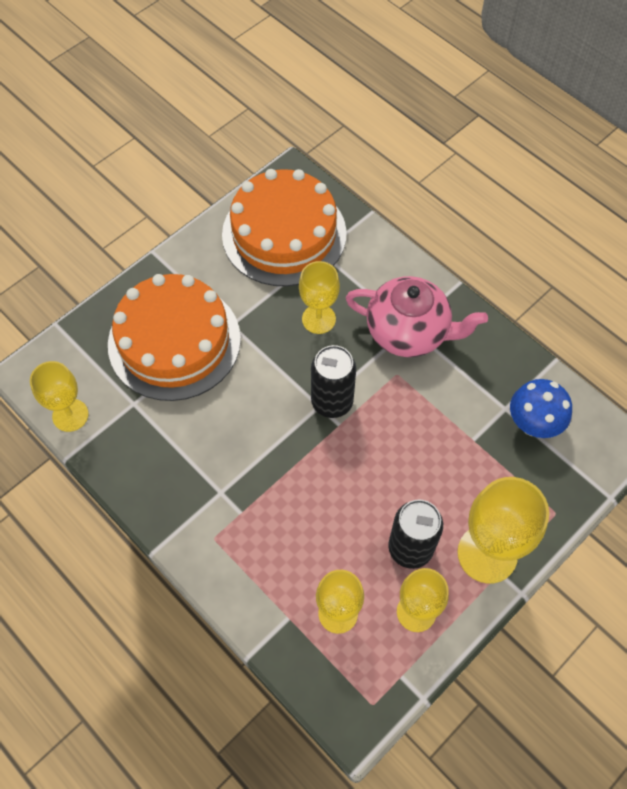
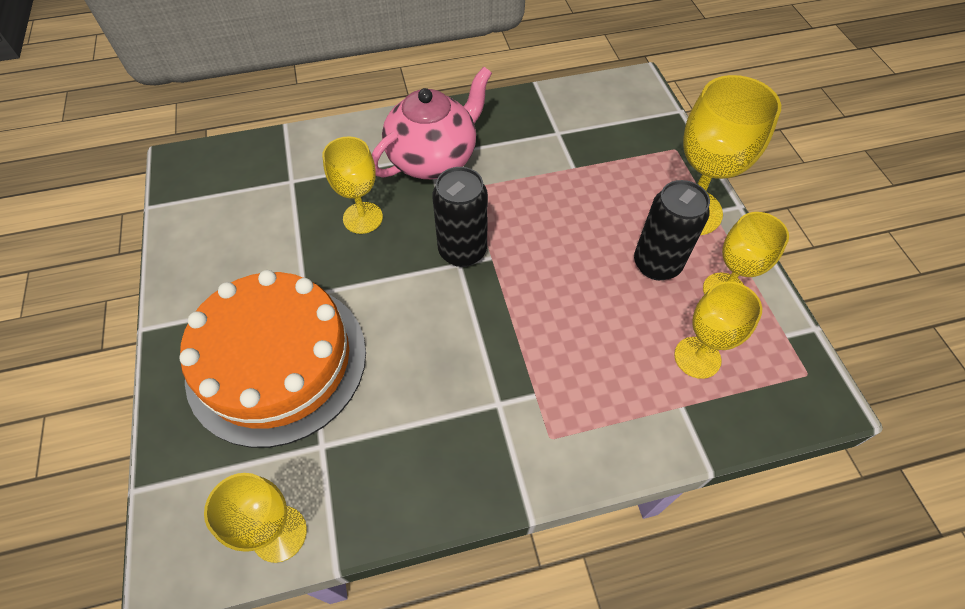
camera: 60 degrees left, 5 degrees down
(284, 234) = (241, 199): orange cake -> none
(533, 424) = (585, 123): blue mushroom -> none

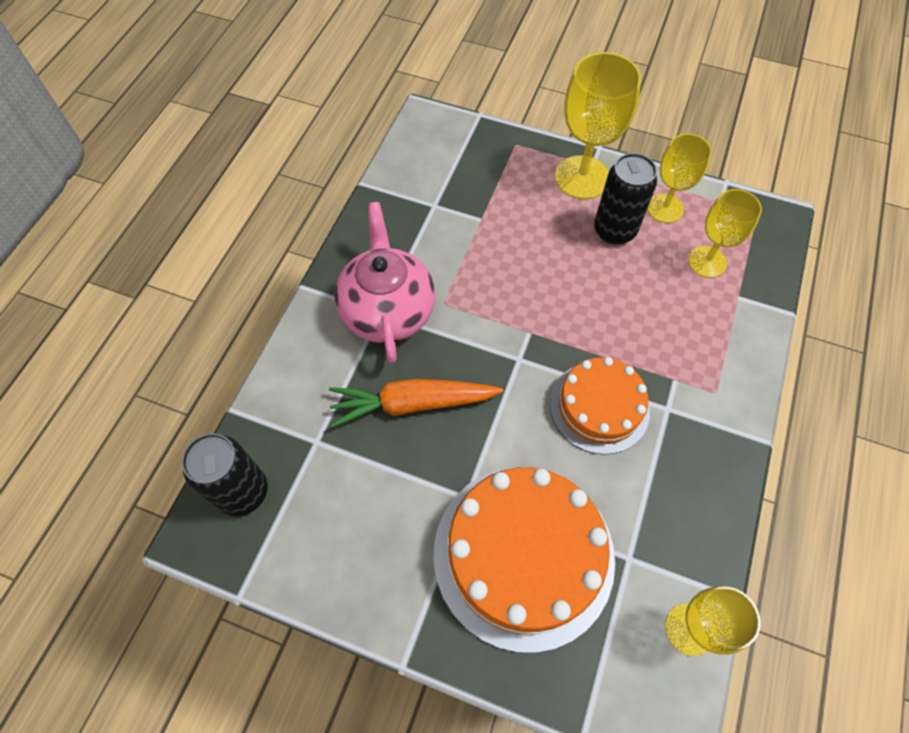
camera: 55 degrees left, 5 degrees up
(363, 218) = (412, 404): yellow goblet -> orange carrot
(457, 346) = (599, 407): none -> orange cake
(462, 251) = (508, 348): black can -> black can (243, 492)

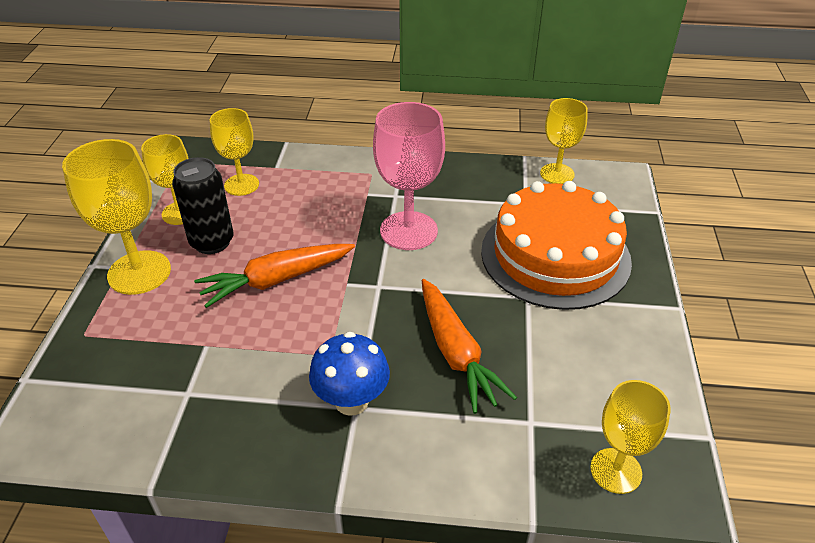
camera: 105 degrees left, 20 degrees down
(243, 492) = (616, 471): black can -> yellow goblet
(387, 310) = (351, 401): pink teapot -> blue mushroom
(548, 276) = (276, 280): none -> orange carrot
(599, 407) = (408, 231): orange cake -> pink goblet

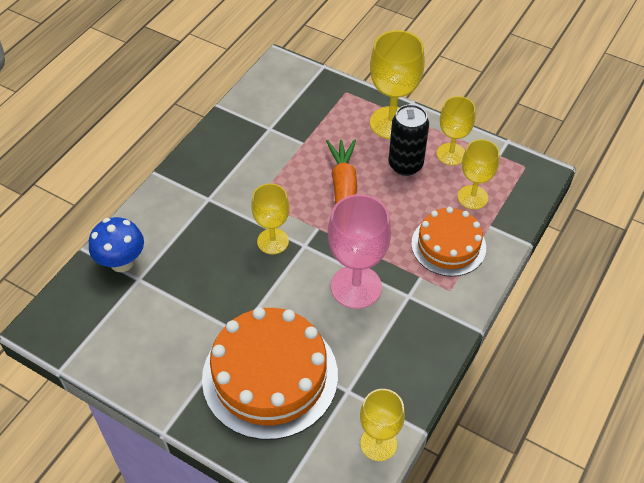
camera: 115 degrees right, 10 degrees up
(316, 186) = (448, 245): none -> orange cake
(351, 401) = (214, 198): blue mushroom -> blue mushroom (122, 262)
(456, 353) = (216, 264): orange carrot -> none
(616, 471) = (78, 304): yellow goblet -> yellow goblet (273, 241)

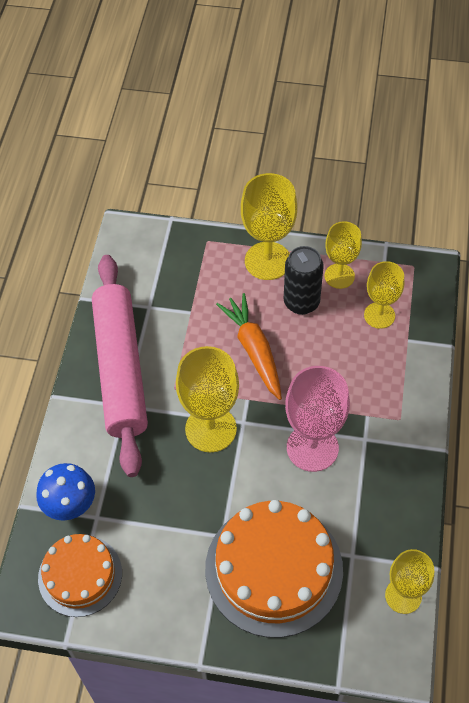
camera: 20 degrees left, 5 degrees up
(220, 169) = (120, 369): none -> pink rolling pin
(273, 241) = (211, 429): yellow goblet -> yellow goblet, size x1.55
(448, 245) = (379, 373): orange cake -> orange cake (80, 575)

